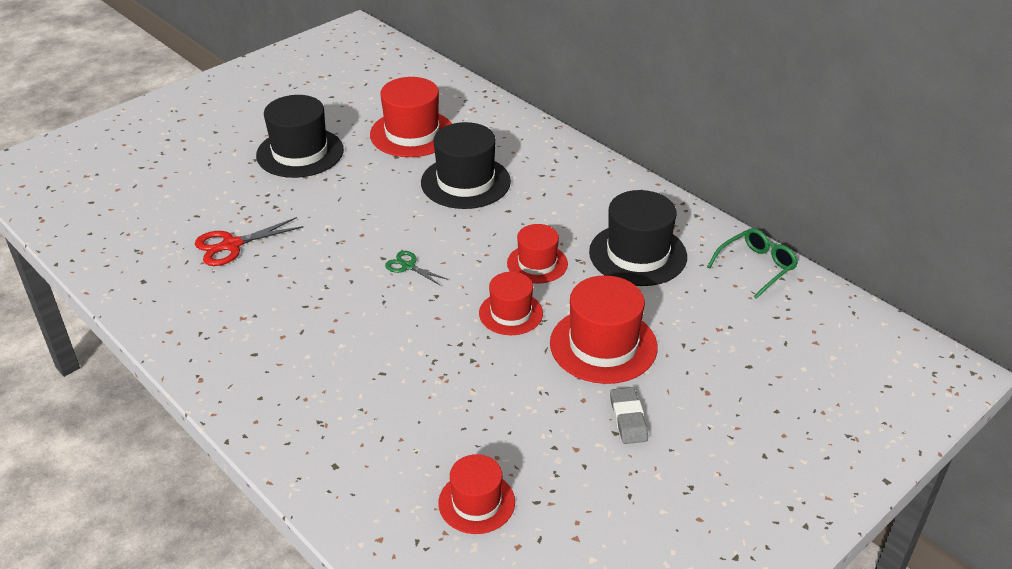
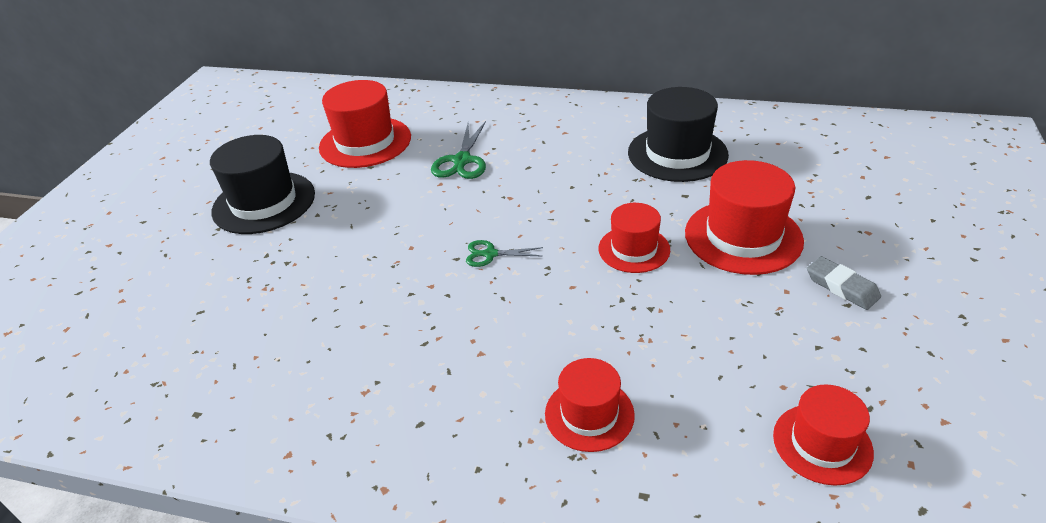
camera: 30 degrees left, 0 degrees up
(232, 245) = (275, 322): red scissors -> none
(465, 182) = (462, 160): black hat -> green scissors
(537, 263) = (605, 198): red hat -> red hat (589, 414)
(756, 267) = (774, 124): green glasses -> none

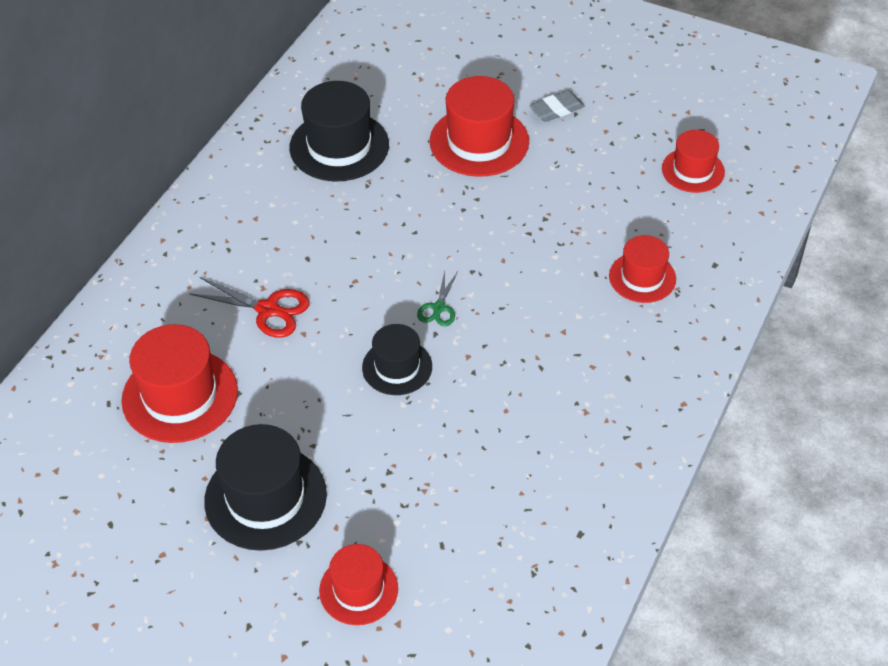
camera: 80 degrees left, 10 degrees up
(409, 243) = (397, 367): none -> black hat
(462, 160) = (268, 310): green scissors -> red scissors
(634, 249) = (469, 211): red hat -> red hat (358, 589)

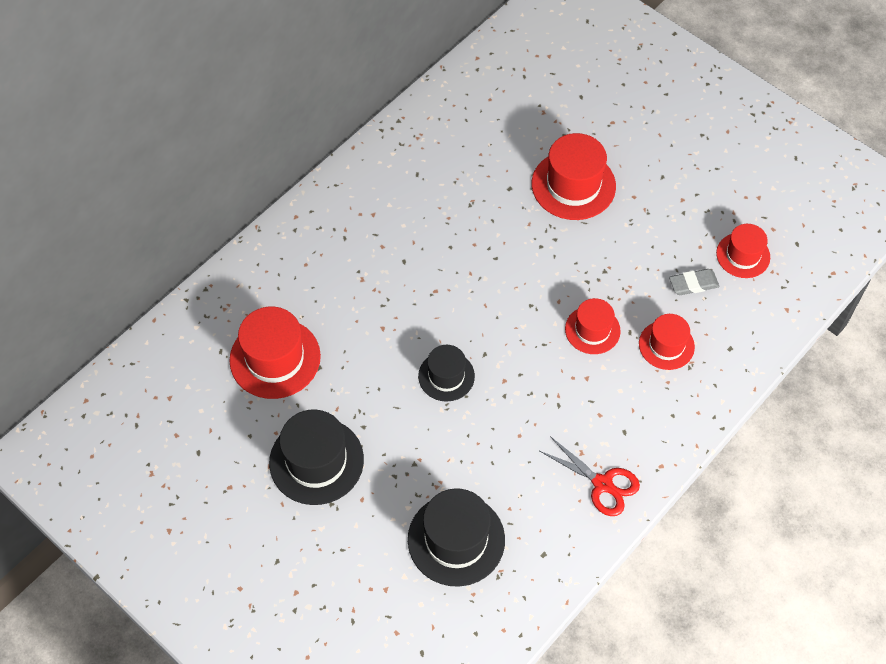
camera: 15 degrees right, 10 degrees up
(268, 310) = (360, 300): red scissors -> red scissors (602, 484)
(339, 146) = (458, 162): black hat -> black hat (456, 539)
(358, 589) = (364, 554): red hat -> red hat (592, 330)
(439, 308) = (494, 332): green scissors -> none
(556, 109) = (648, 169): grey eraser -> grey eraser (693, 284)

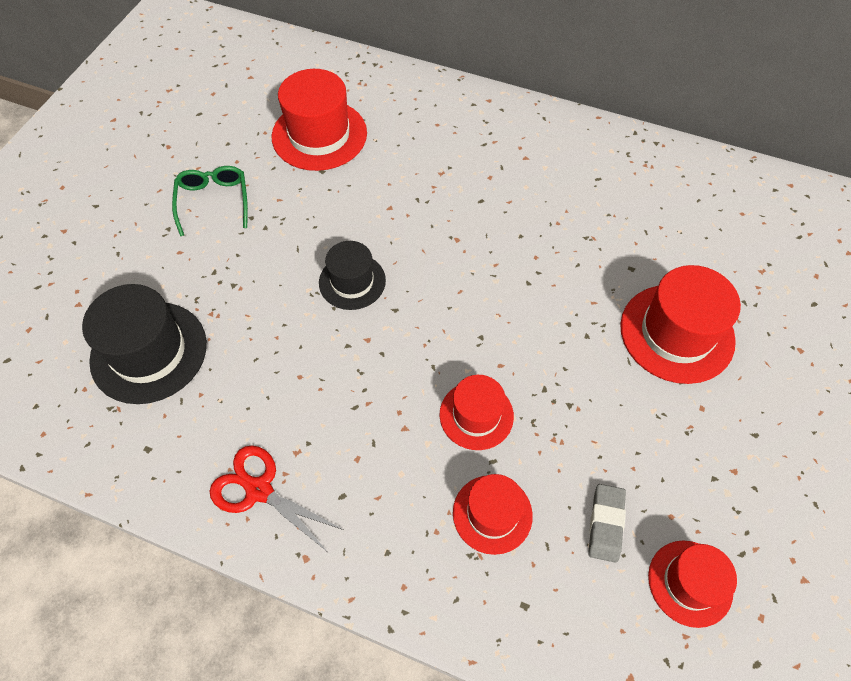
camera: 70 degrees right, 0 degrees up
(316, 461) = (213, 202): black hat -> green glasses
(602, 484) = (259, 490): red scissors -> red scissors turned 105 degrees clockwise
(693, 284) = (605, 524): grey eraser -> grey eraser turned 45 degrees clockwise

